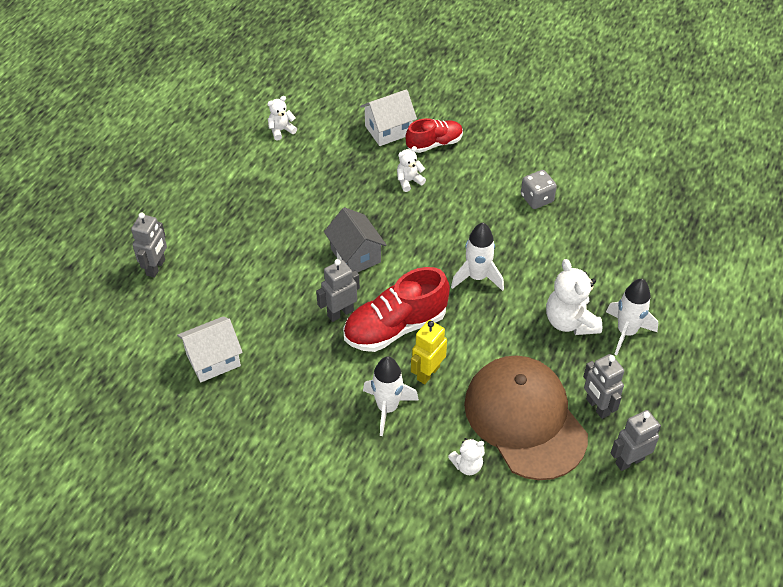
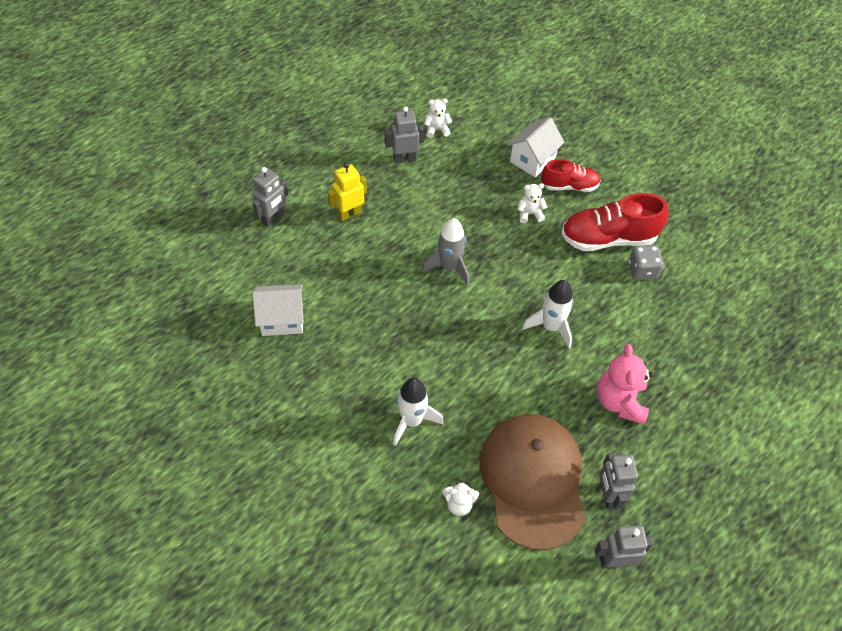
camera: 20 degrees right, 5 degrees up
(340, 313) = (411, 316): grey robot -> grey robot (404, 159)
(355, 255) = (449, 267): grey house -> grey rocket
(388, 130) = (532, 160): white house -> white house turned 45 degrees counterclockwise
(395, 327) = (454, 347): red shoe -> red shoe (608, 238)
(428, 373) = (463, 401): yellow robot -> yellow robot (349, 214)
(570, 321) = (619, 401): white teddy bear -> pink teddy bear
(626, 332) = (670, 432): white rocket -> none

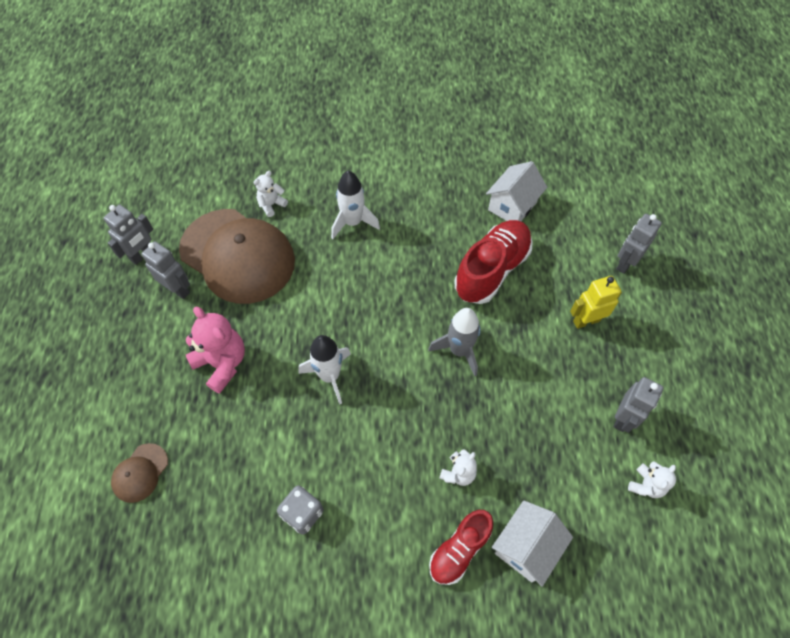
camera: 135 degrees right, 5 degrees up
(273, 218) = (625, 263): grey robot -> grey robot turned 45 degrees clockwise
(349, 214) = (586, 320): yellow robot -> yellow robot turned 120 degrees counterclockwise
(532, 160) = (526, 547): white house -> white house turned 45 degrees clockwise
(608, 238) = (364, 520): red shoe -> red shoe (491, 270)
(733, 378) = (140, 473): none -> brown cap

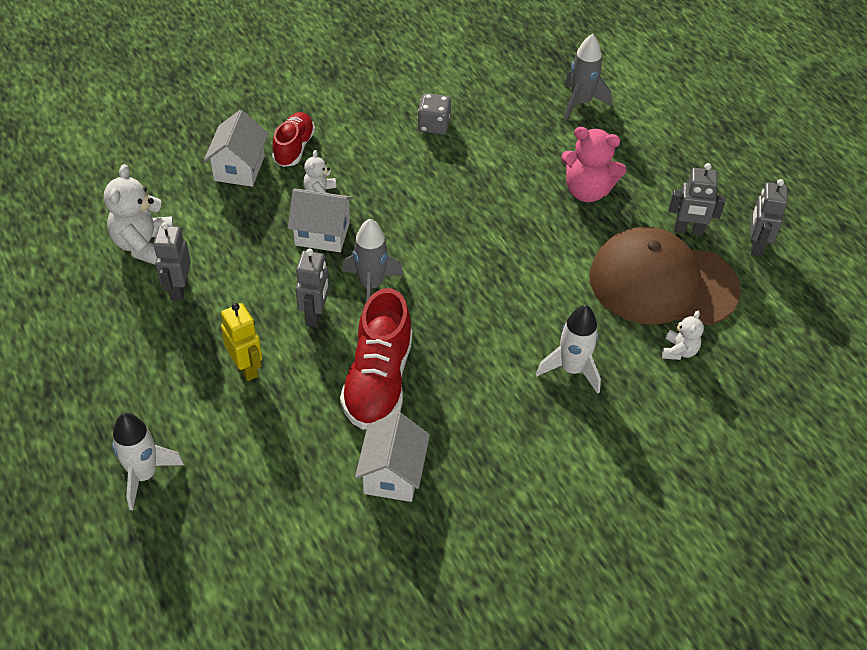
camera: 150 degrees right, 10 degrees down
(140, 473) = (580, 103): brown cap -> grey rocket
(329, 376) = (482, 218): white rocket -> white rocket (144, 475)
(476, 423) = (322, 233): none -> white house
(586, 320) = (246, 368): yellow robot -> yellow robot turned 75 degrees counterclockwise
(625, 263) = (218, 456): grey robot -> grey robot (315, 315)
(646, 485) = (144, 245): white teddy bear -> white teddy bear, size x1.80

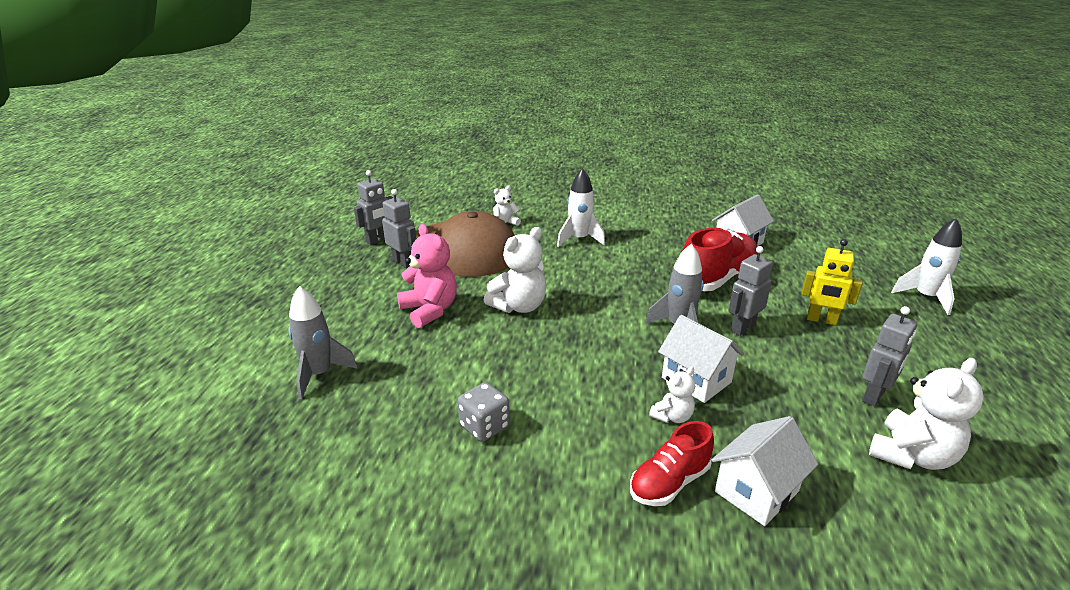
camera: 140 degrees left, 20 degrees down
(246, 368) = (821, 320): yellow robot -> yellow robot turned 75 degrees counterclockwise
(524, 234) = (519, 306): none -> white teddy bear

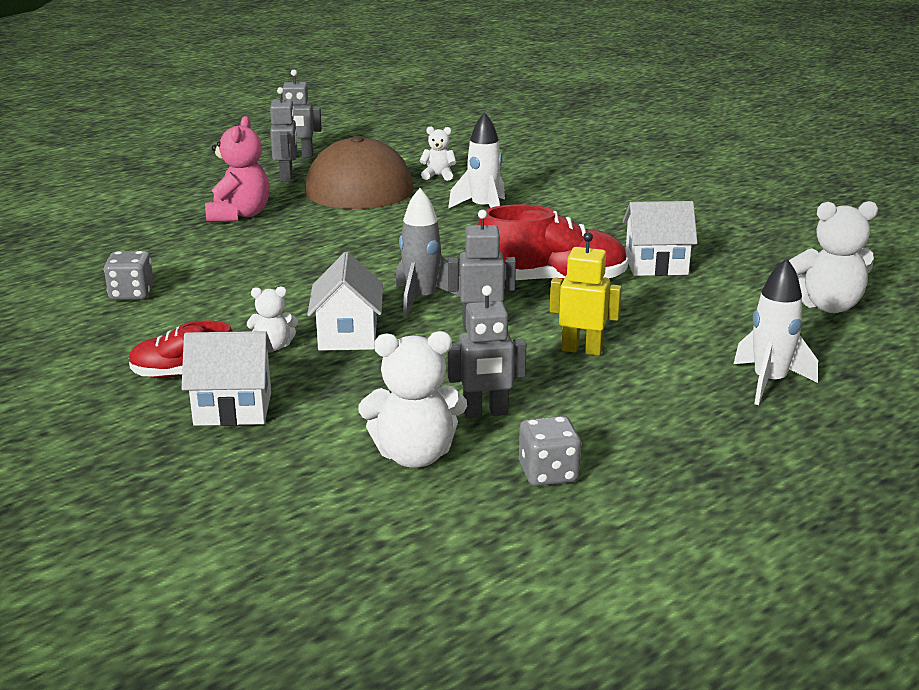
camera: 40 degrees right, 5 degrees down
(319, 374) = (90, 225): grey rocket -> none
(519, 306) = (314, 237): white teddy bear -> white teddy bear (827, 306)
(821, 320) = (582, 350): yellow robot -> yellow robot turned 135 degrees clockwise
(981, 421) = (548, 473): none -> grey dice

